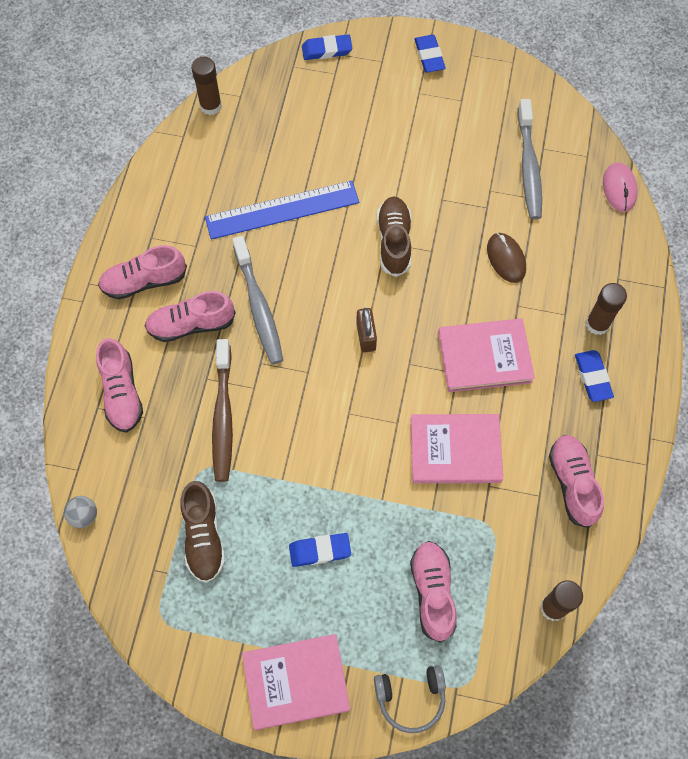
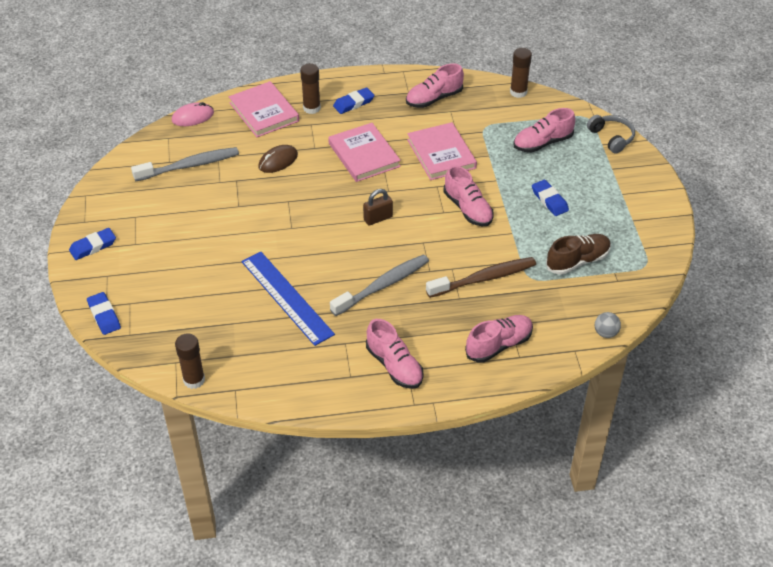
camera: 110 degrees left, 20 degrees down
(191, 324) = (418, 322): pink shoe -> pink shoe (468, 209)
(296, 682) = (638, 189): pink book -> pink book (264, 112)
(394, 241) = (288, 223): brown shoe -> none

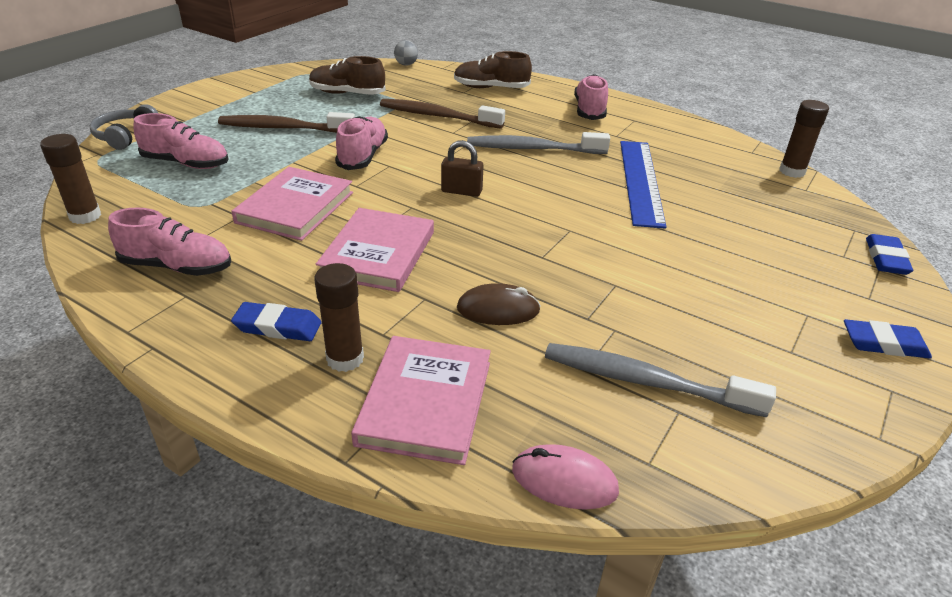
camera: 140 degrees left, 10 degrees down
(499, 345) = (491, 88): pink shoe -> brown shoe
(549, 200) = (283, 128): blue eraser -> brown toothbrush

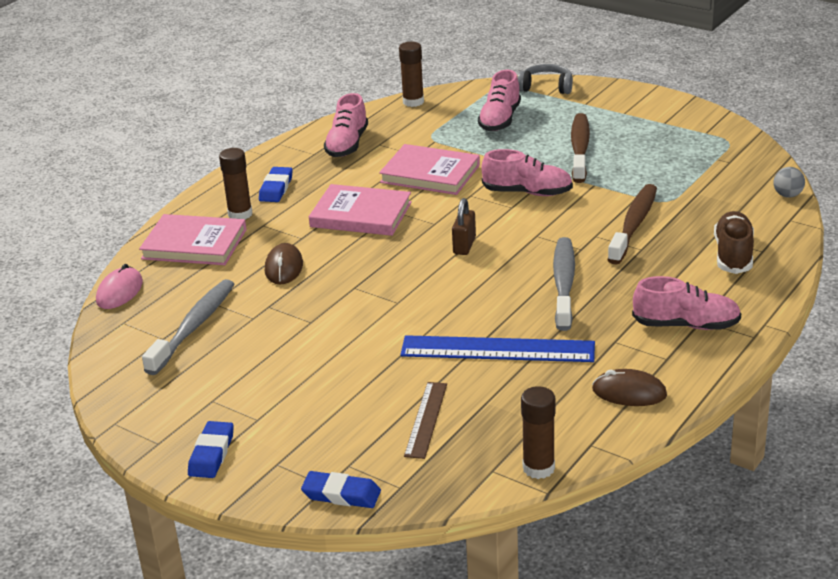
camera: 95 degrees right, 5 degrees down
(347, 93) = (678, 169): brown shoe -> none
(682, 135) = (629, 392): none -> brown mouse
(757, 216) = (426, 419): none -> brown ruler

